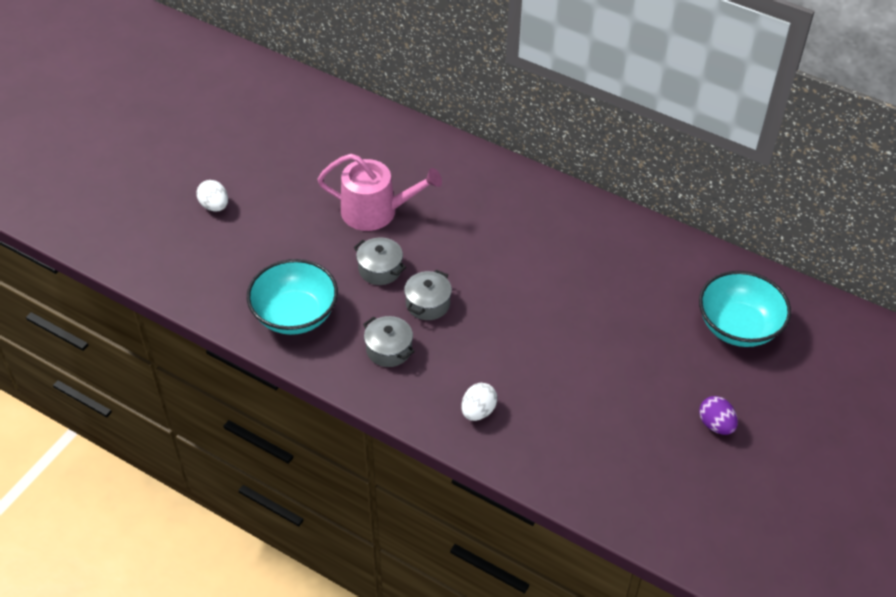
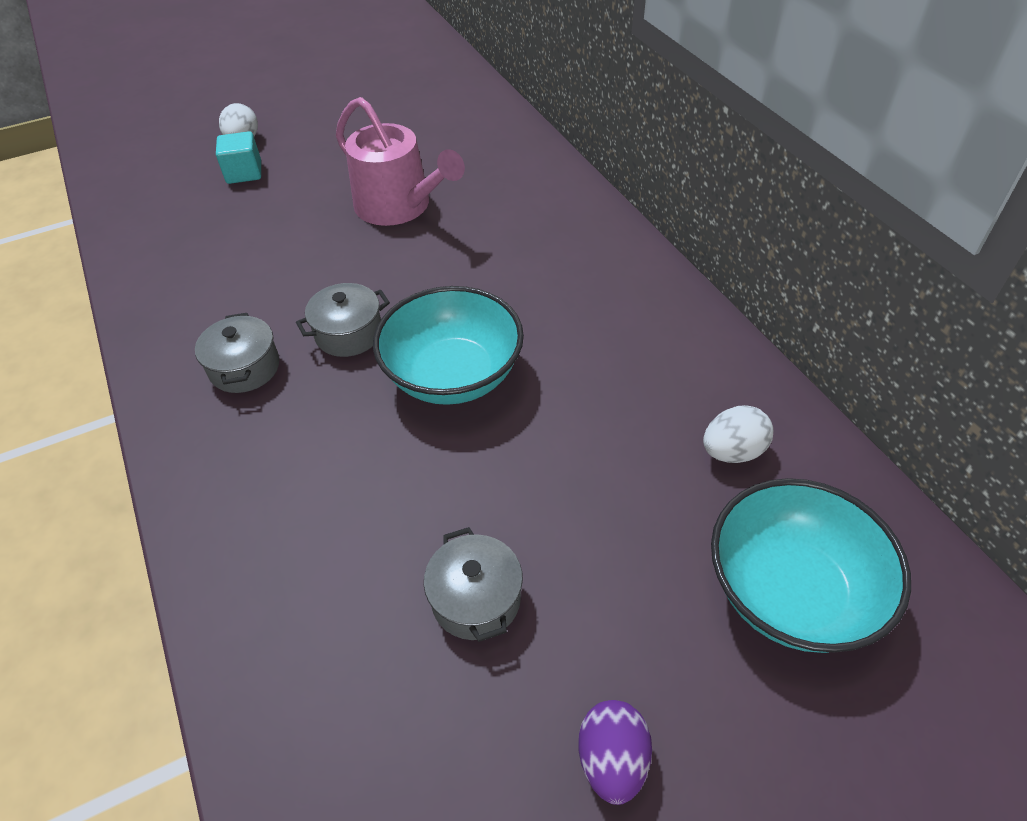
camera: 35 degrees right, 0 degrees up
(244, 230) = (244, 173): none -> turquoise cube
(295, 315) = (191, 279): turquoise bowl -> turquoise bowl (453, 375)
(380, 269) = (336, 269): grey pot -> grey pot (476, 599)
(478, 411) = (263, 511): white egg -> white egg (732, 451)

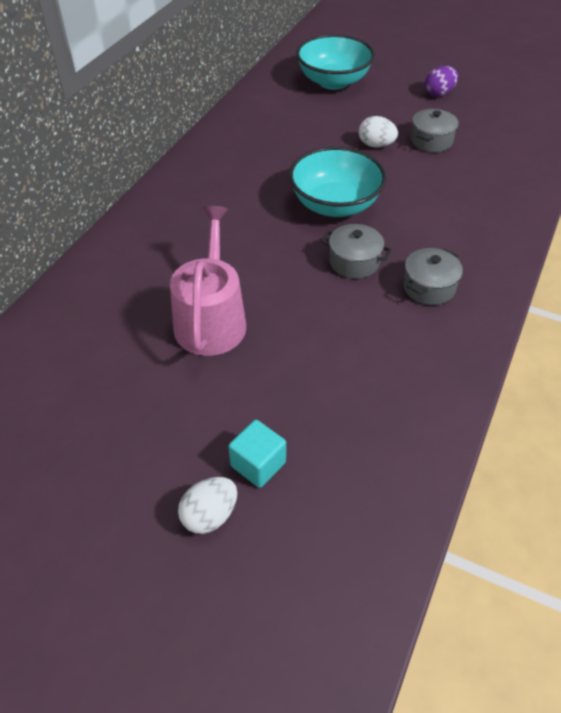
camera: 130 degrees left, 0 degrees up
(732, 451) = (282, 111): white egg -> white egg (376, 145)

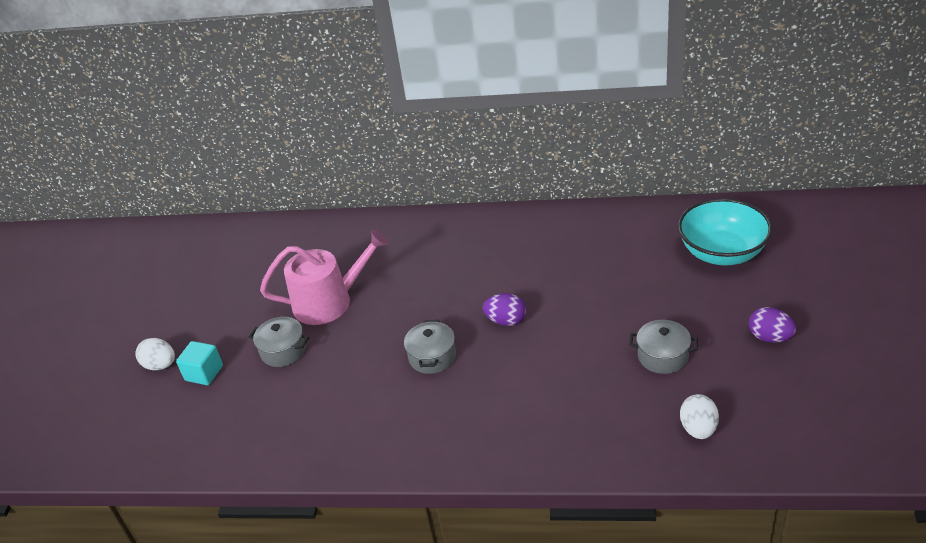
camera: 75 degrees right, 10 degrees down
(335, 205) = (506, 321): turquoise bowl -> purple egg
(376, 145) = (623, 318): white egg -> white egg (698, 429)
(429, 287) = (421, 414): grey pot -> grey pot (283, 351)

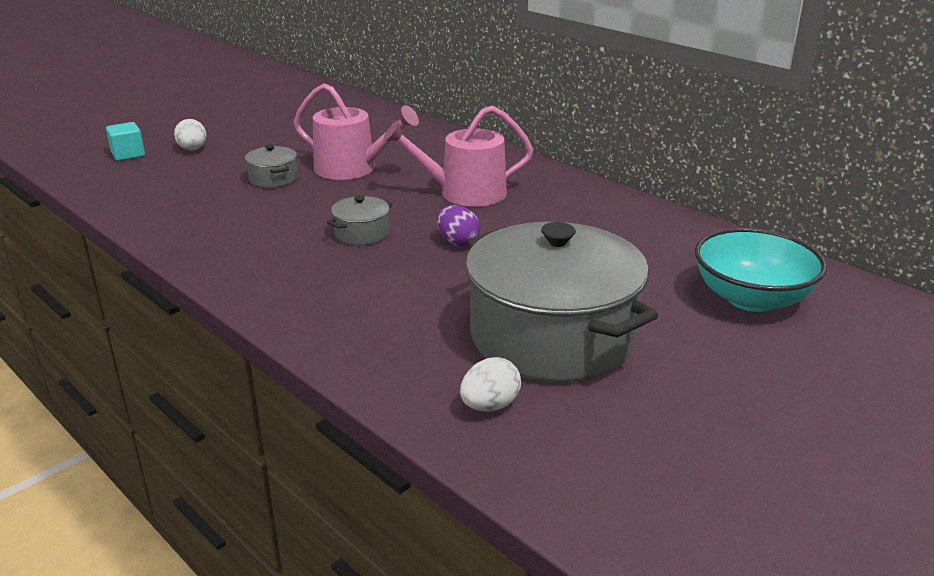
camera: 35 degrees right, 10 degrees down
(204, 373) = (207, 165): turquoise cube -> turquoise cube (128, 154)
(446, 274) = (464, 193): none -> pink watering can
(663, 356) = (552, 337): grey pot -> grey pot, size x2.47
(770, 337) = (691, 385): purple egg -> none

